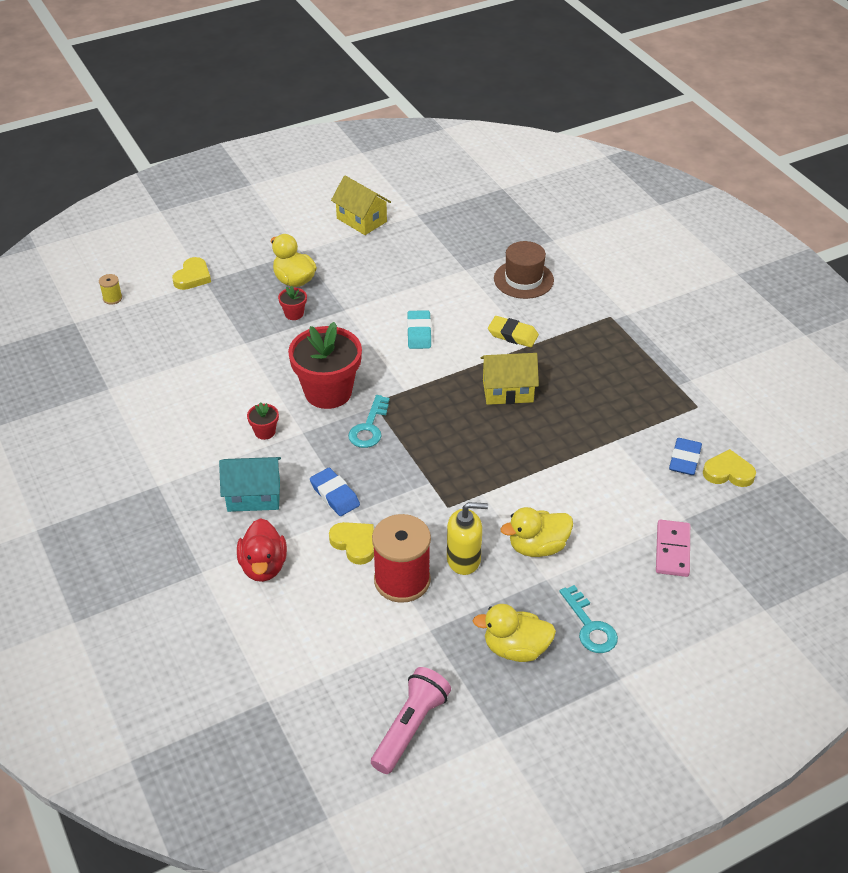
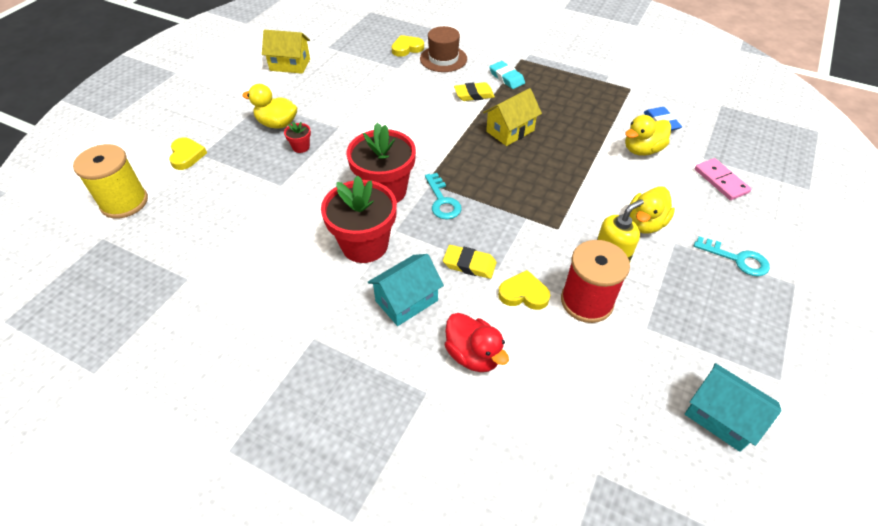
camera: 35 degrees left, 5 degrees up
(112, 298) = (124, 202): yellow spool -> yellow spool, size x2.36
(265, 432) = (365, 245): red flower pot -> red flower pot, size x2.35
(335, 495) = (469, 264): blue eraser -> yellow eraser
(410, 727) = (721, 417): pink flashlight -> turquoise house
(419, 333) = (409, 120): turquoise eraser -> turquoise eraser (506, 78)
(515, 649) = (714, 304): yellow duck -> yellow duck (642, 150)
(728, 472) = (692, 118): yellow heart -> yellow heart (407, 48)

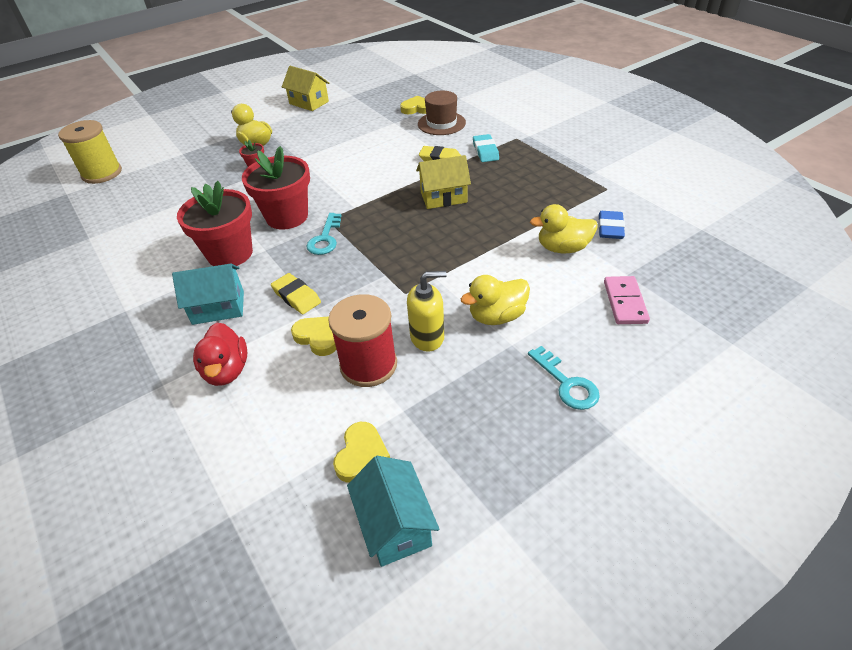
camera: 30 degrees right, 5 degrees down
(187, 155) = (172, 152): yellow heart -> yellow heart (361, 455)

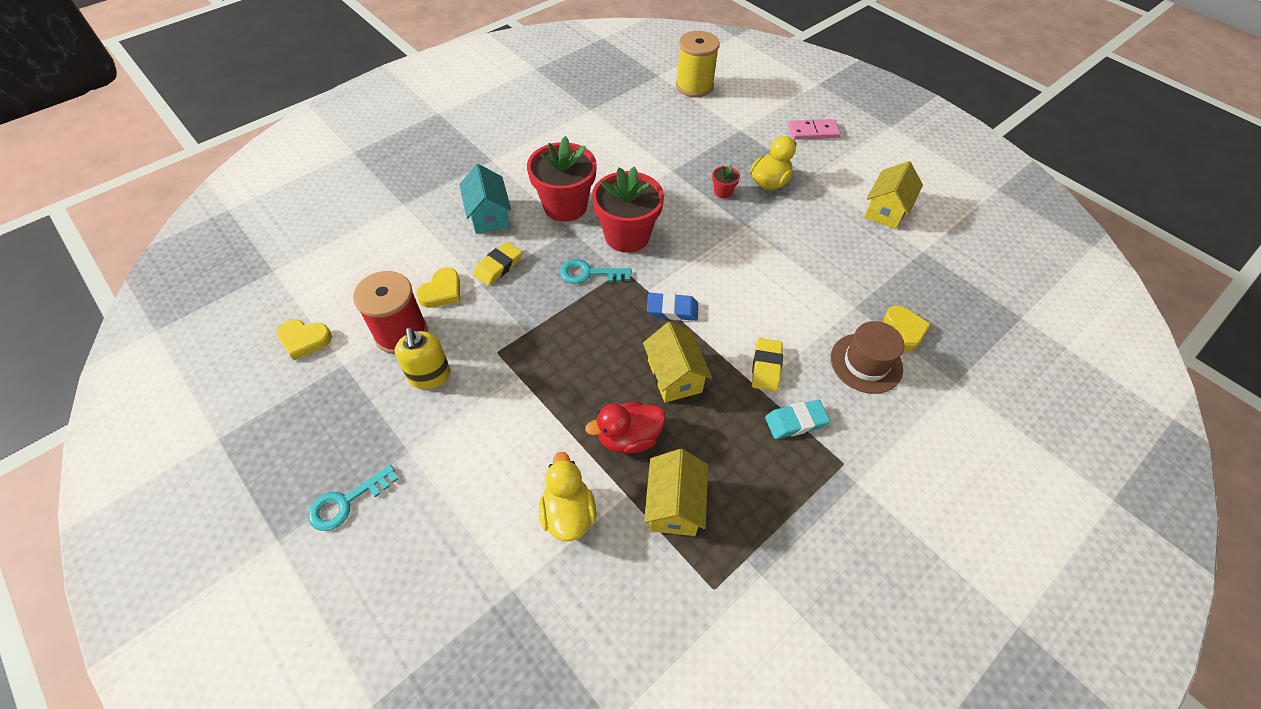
camera: 80 degrees right, 10 degrees up
(227, 370) = (411, 238): red duck -> red duck (628, 438)
(395, 525) = (235, 369): turquoise house -> none
(496, 316) = (452, 437): yellow duck -> none
(551, 201) = (674, 505): none -> yellow house
(610, 228) = (612, 580): blue eraser -> blue eraser (672, 309)
(624, 302) = (460, 579): pink domino -> pink domino (813, 131)

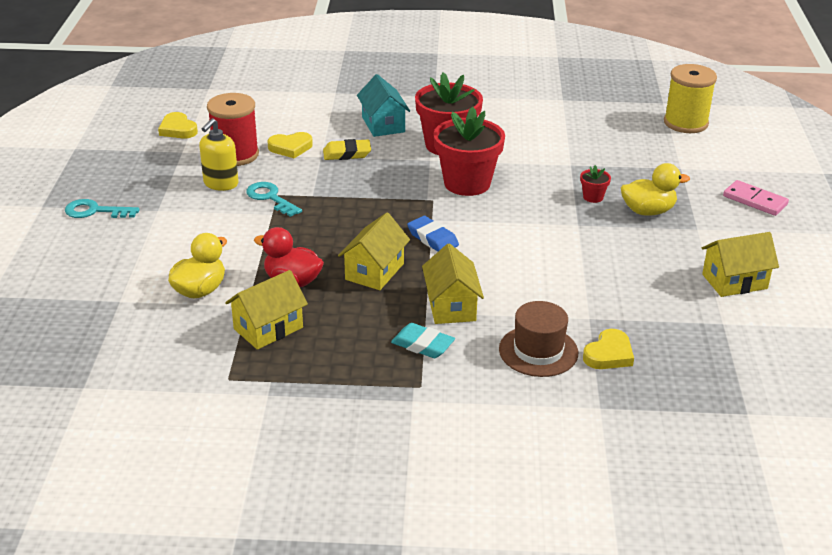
camera: 45 degrees right, 20 degrees down
(489, 215) = (383, 124): turquoise house -> turquoise house turned 45 degrees counterclockwise
(589, 273) = (404, 189): turquoise key -> turquoise key (270, 198)
(766, 367) = (451, 306): yellow eraser -> yellow house

